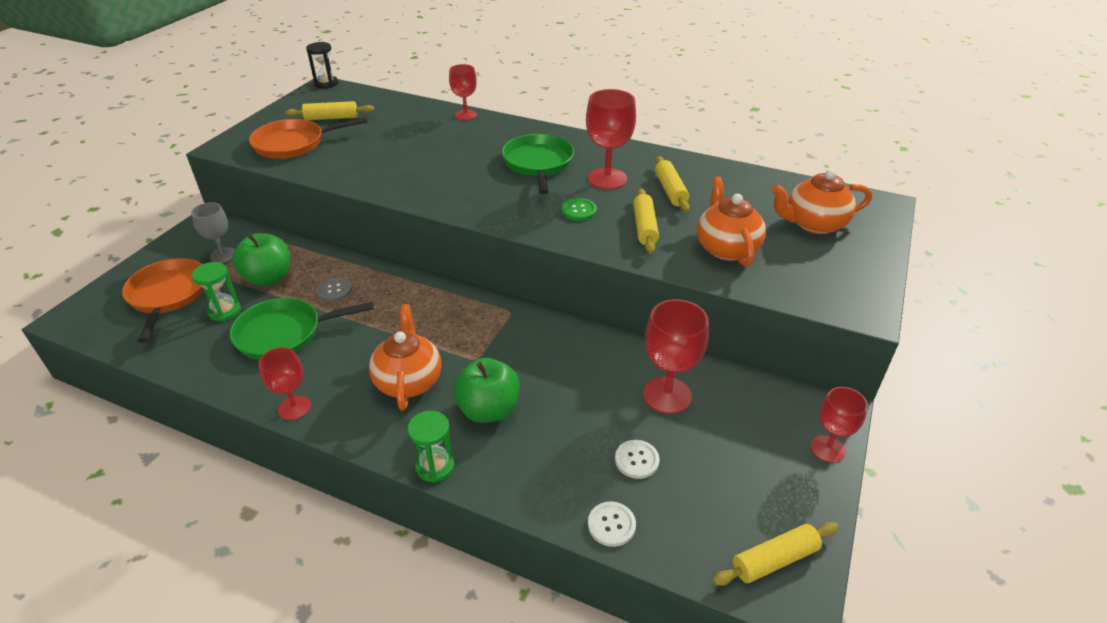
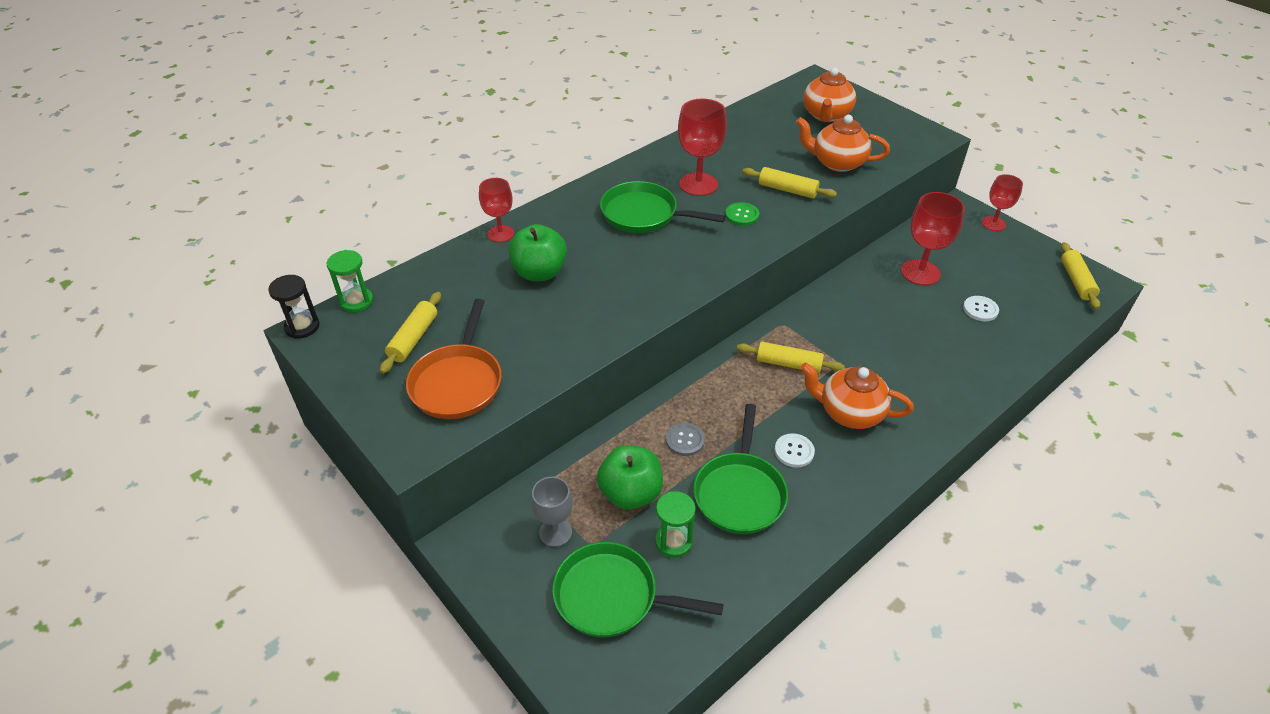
camera: 65 degrees left, 5 degrees up
(168, 295) = (612, 596): orange pan -> green pan
(294, 408) = (857, 500): red goblet -> none
(435, 466) = (957, 418): green hourglass -> green hourglass (356, 301)
(488, 410) = (903, 371): green apple -> green apple (539, 272)
(611, 525) = (1035, 341): white button -> white button (794, 451)
(670, 190) = (739, 159): yellow rolling pin -> yellow rolling pin (788, 364)

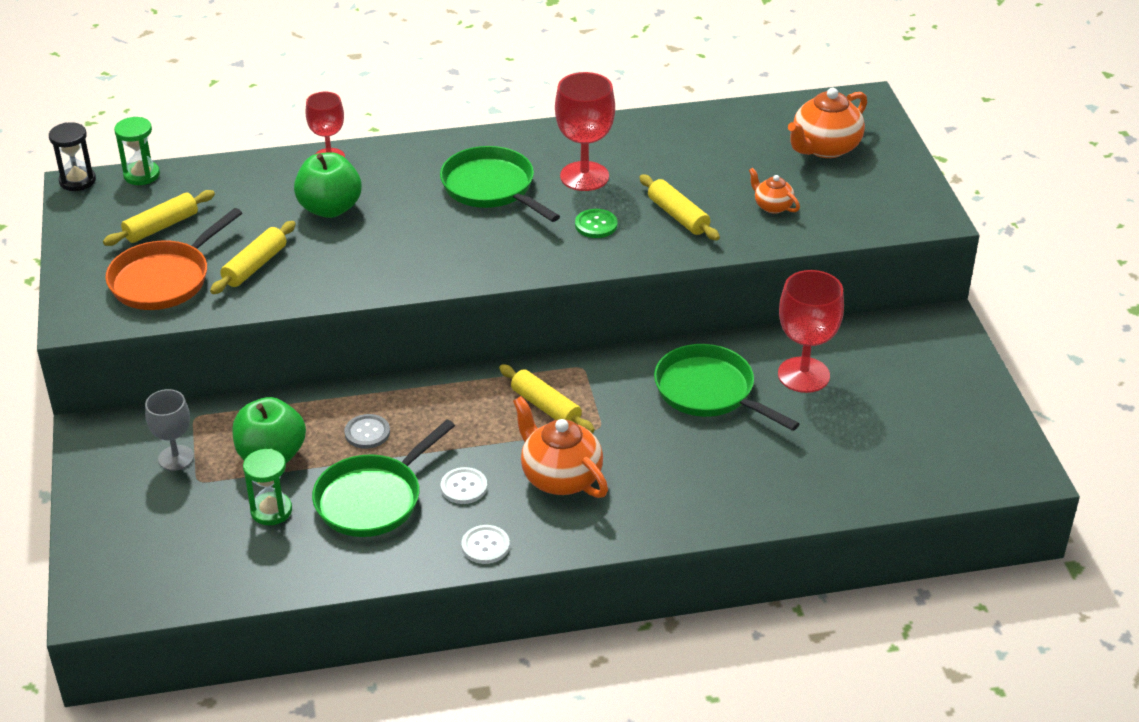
camera: 30 degrees right, 5 degrees down
(612, 596) = (176, 528): green pan -> green pan (709, 391)
(837, 163) = (772, 206): orange teapot -> orange teapot, size x0.54
(980, 309) = (830, 440): white button -> white button (485, 546)
(993, 224) = (965, 356): red goblet -> none
(1076, 281) = (993, 457): yellow rolling pin -> yellow rolling pin (255, 266)

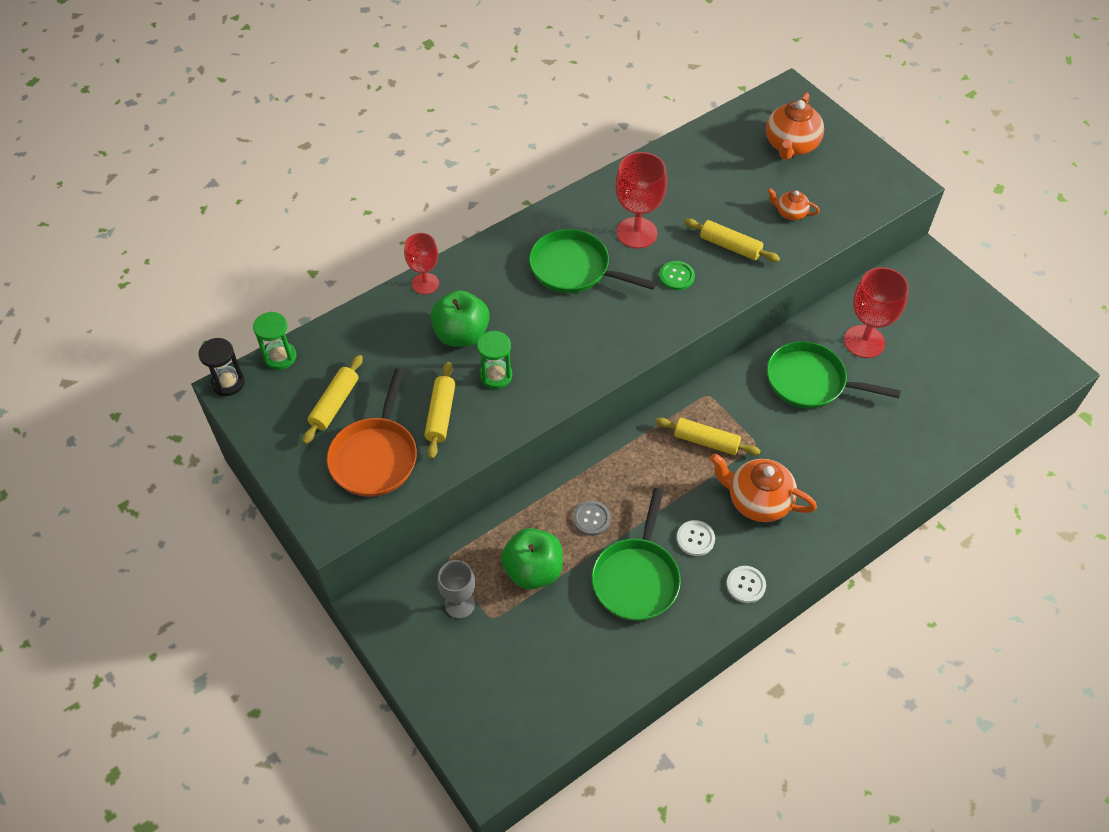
camera: 25 degrees left, 15 degrees up
(271, 511) = (568, 622): green hourglass -> green hourglass (496, 376)

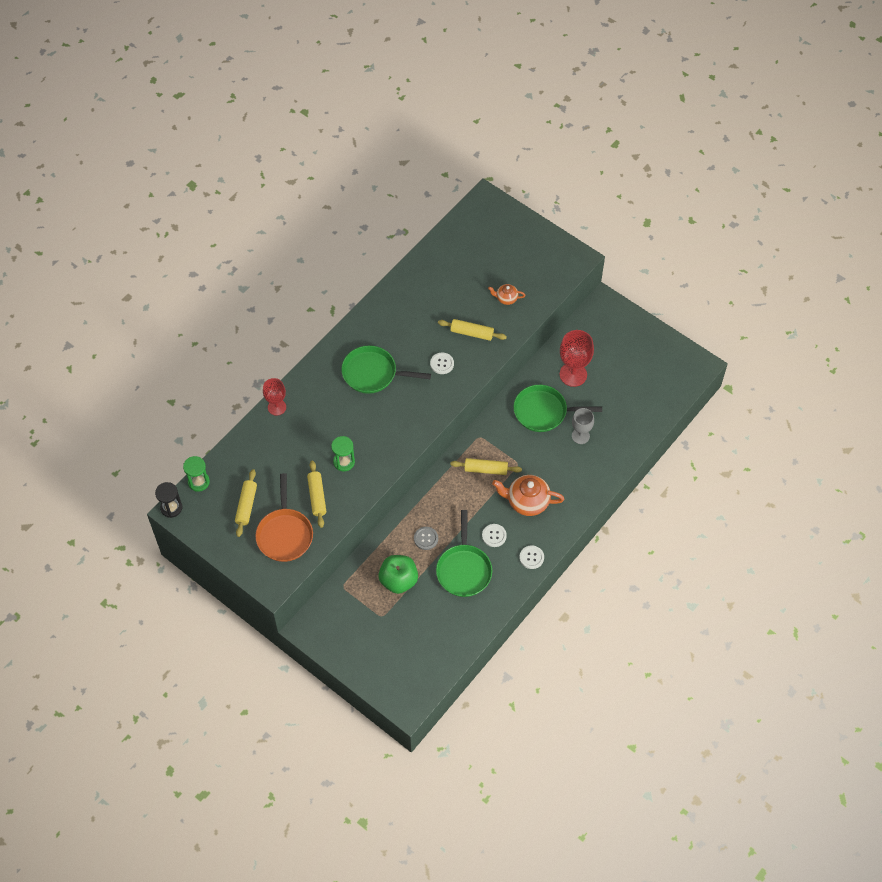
camera: 15 degrees left, 5 degrees up
(459, 604) = (359, 612): grey goblet -> grey goblet (580, 436)
(461, 335) = (312, 438): green apple -> none
(636, 233) = (407, 337): red goblet -> none
(676, 276) = (442, 364): green button -> white button
(791, 145) = (495, 244): orange teapot -> none

